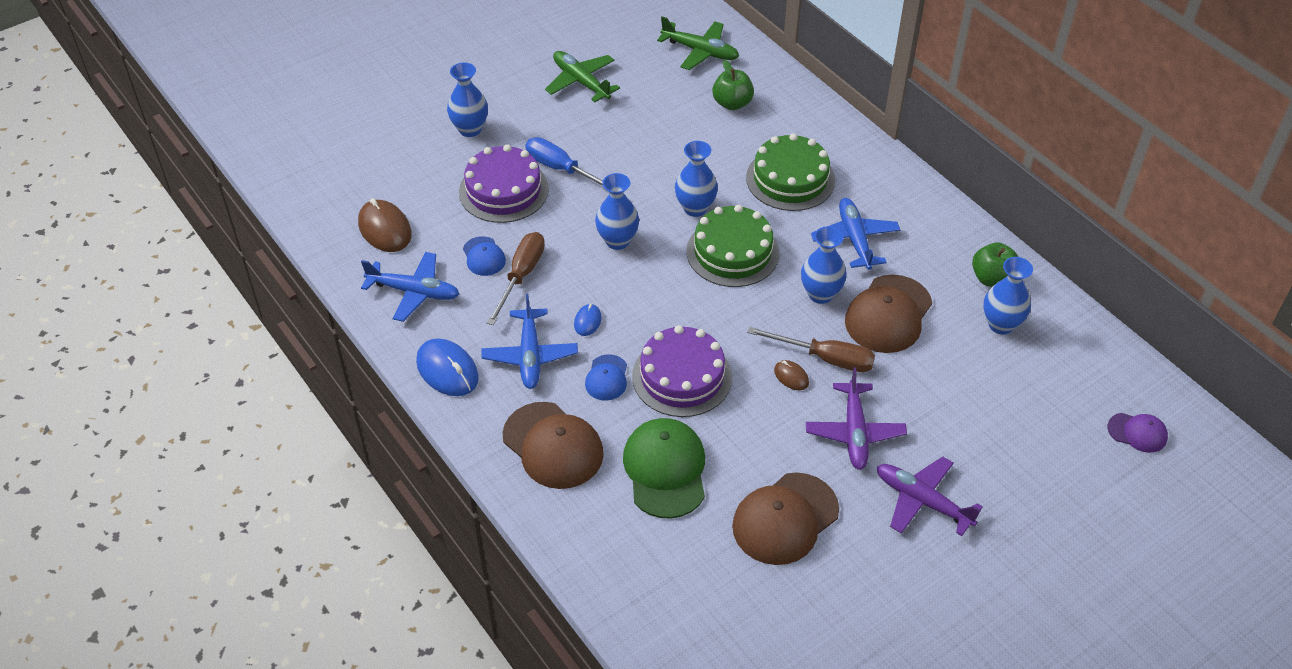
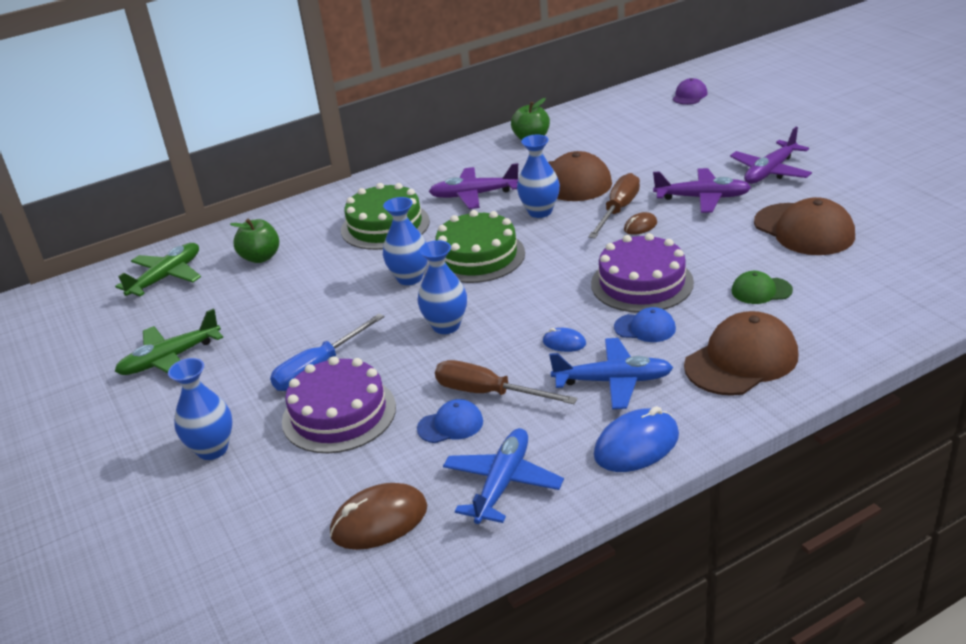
camera: 80 degrees left, 15 degrees down
(665, 470) = (761, 291): green cap -> green cap, size x0.53
(854, 239) = (474, 195): blue plane -> purple plane
(1001, 324) = (582, 137): blue vase -> none

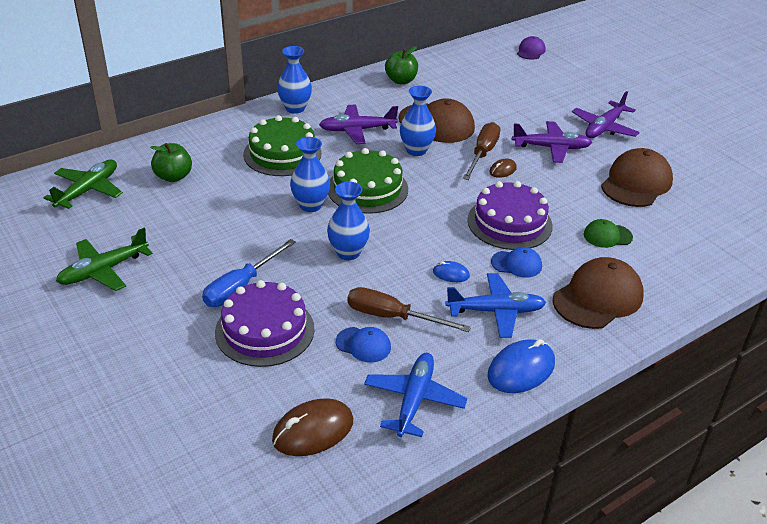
camera: 10 degrees left, 5 degrees up
(212, 449) = (155, 359): blue vase -> blue vase (295, 108)
(450, 425) = (363, 345): blue cap -> blue cap turned 45 degrees clockwise
(804, 230) = (636, 183): brown cap -> brown cap turned 105 degrees counterclockwise

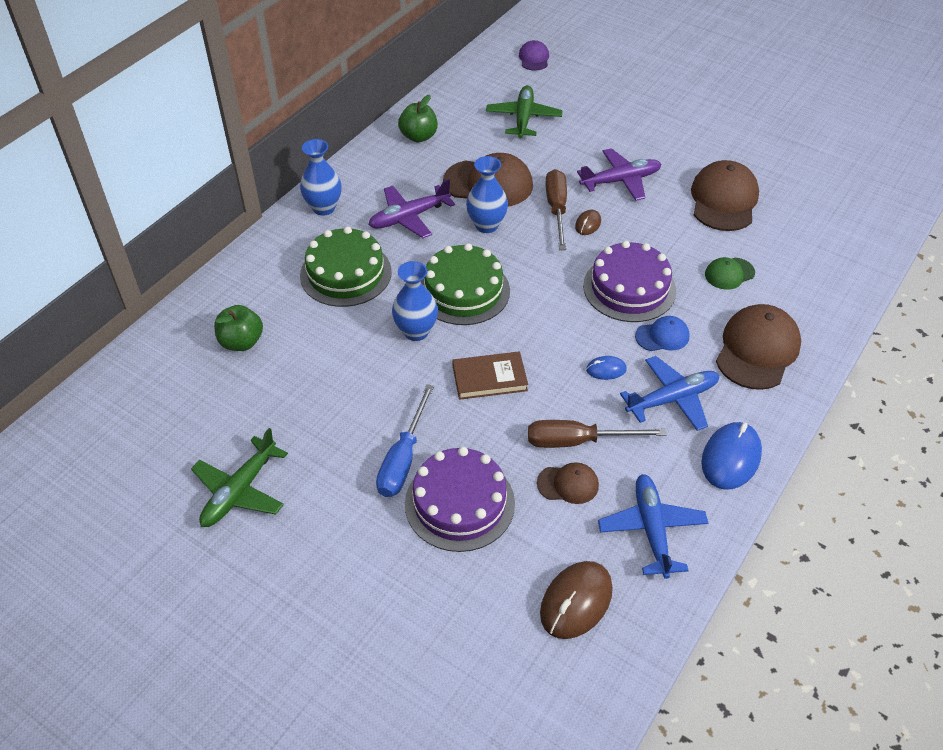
camera: 20 degrees left, 10 degrees up
(88, 190) = (153, 392): green plane -> green plane (523, 118)
(348, 252) = (489, 378): blue vase -> brown book
(363, 345) = (568, 484): blue cap -> brown cap
(604, 128) = (658, 139): purple plane -> none

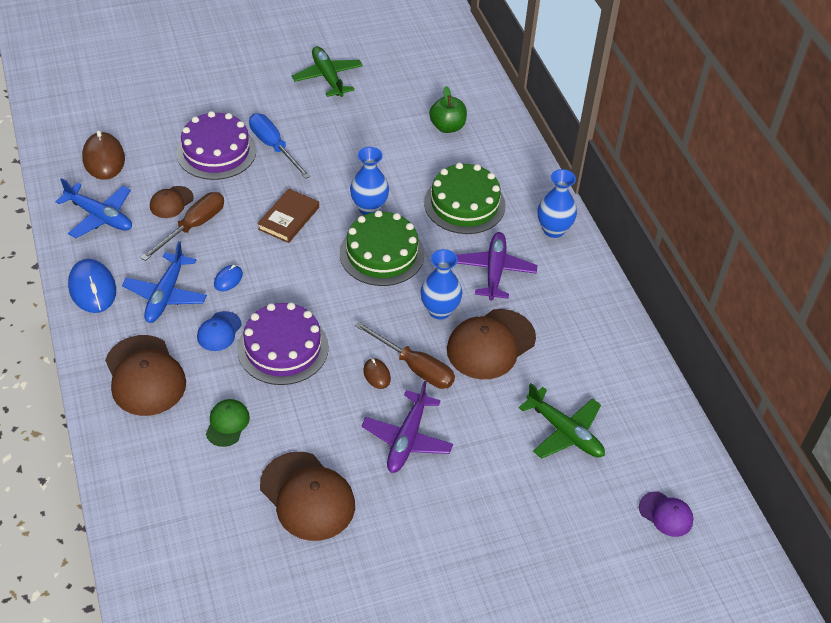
camera: 125 degrees right, 0 degrees up
(418, 136) = (601, 338): green apple -> none

